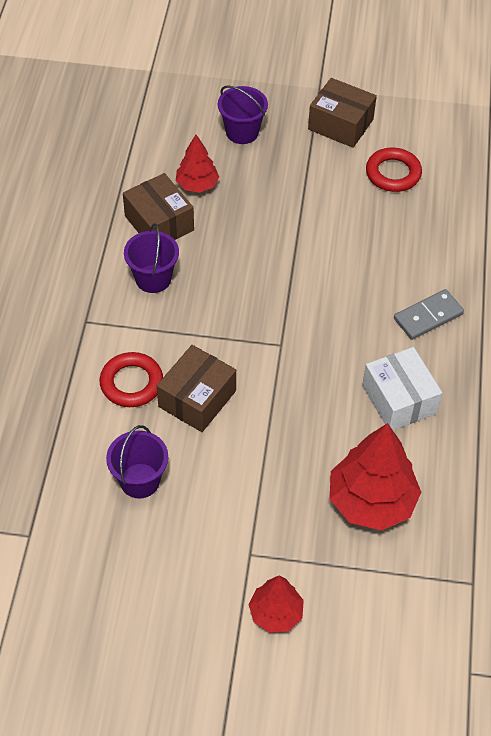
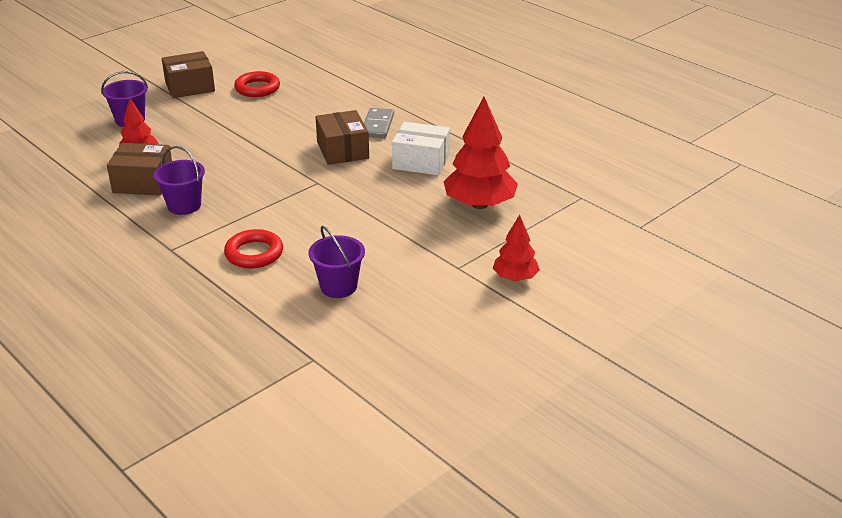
camera: 50 degrees left, 20 degrees down
(197, 399) = (309, 233): brown box -> brown box (343, 150)

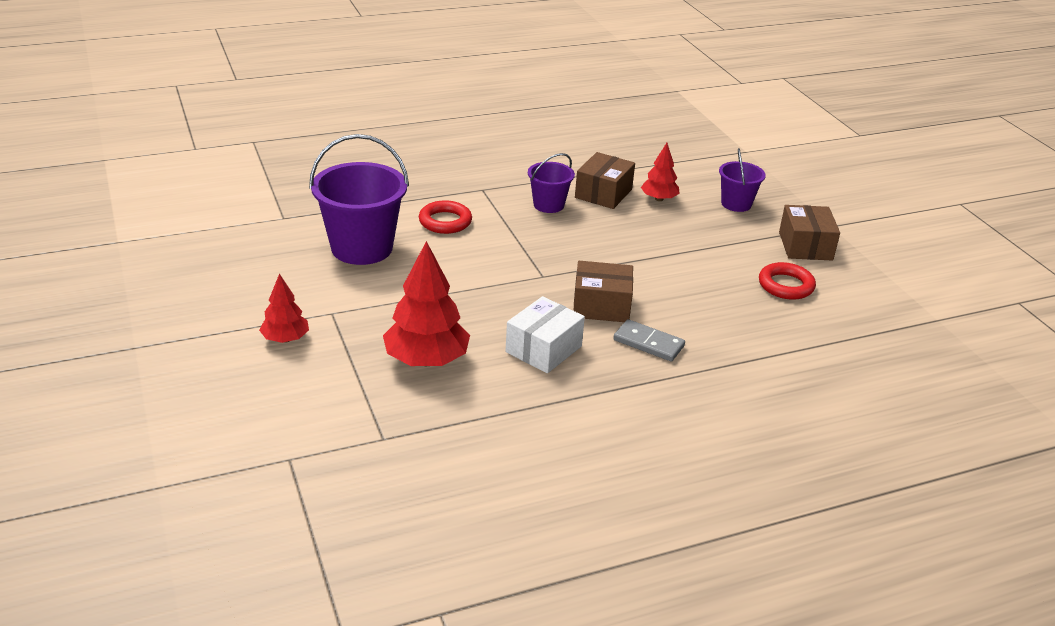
camera: 110 degrees right, 0 degrees up
(338, 286) = (362, 248): purple bucket -> purple bucket, size x1.83

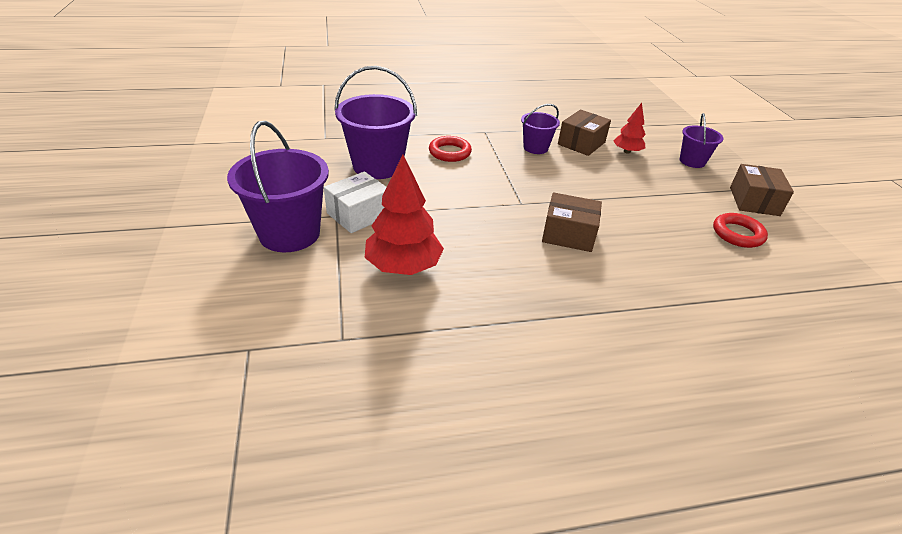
camera: 10 degrees right, 5 degrees up
(285, 339) = (289, 233): red tree -> purple bucket
(543, 349) = (510, 268): white box -> white box (358, 214)
(648, 343) = (608, 273): grey domino -> none

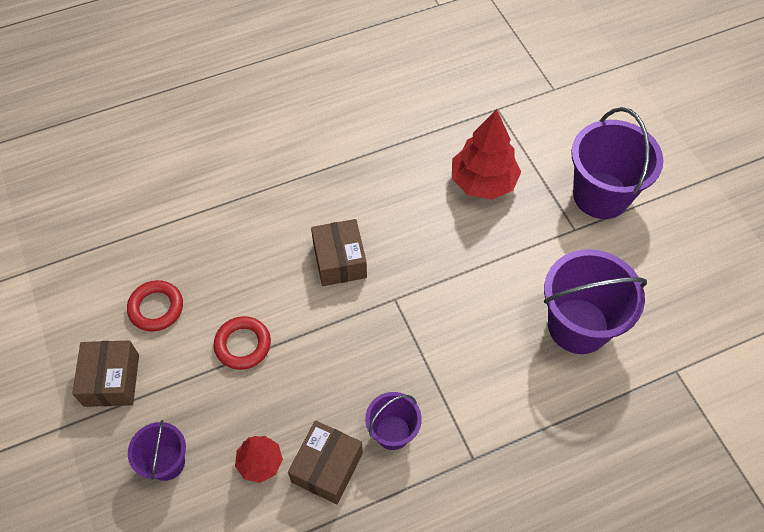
camera: 170 degrees right, 20 degrees up
(358, 214) = (554, 236): white box -> none
(449, 152) = (504, 383): red ring -> red ring (243, 345)
(568, 234) = (340, 260): brown box -> brown box turned 75 degrees clockwise

